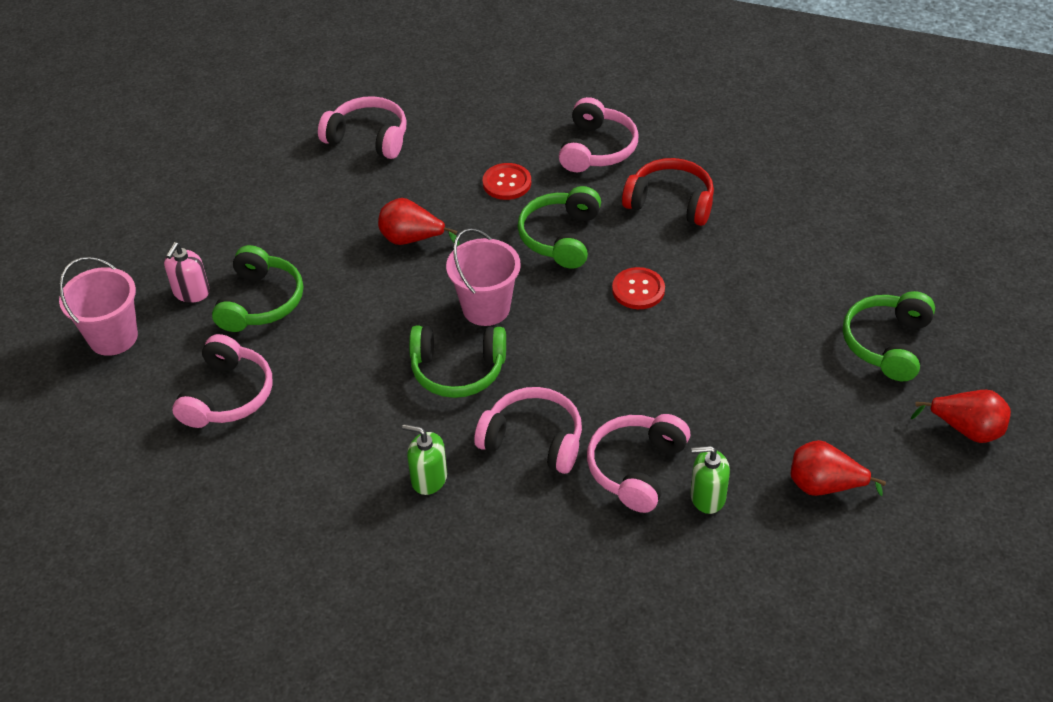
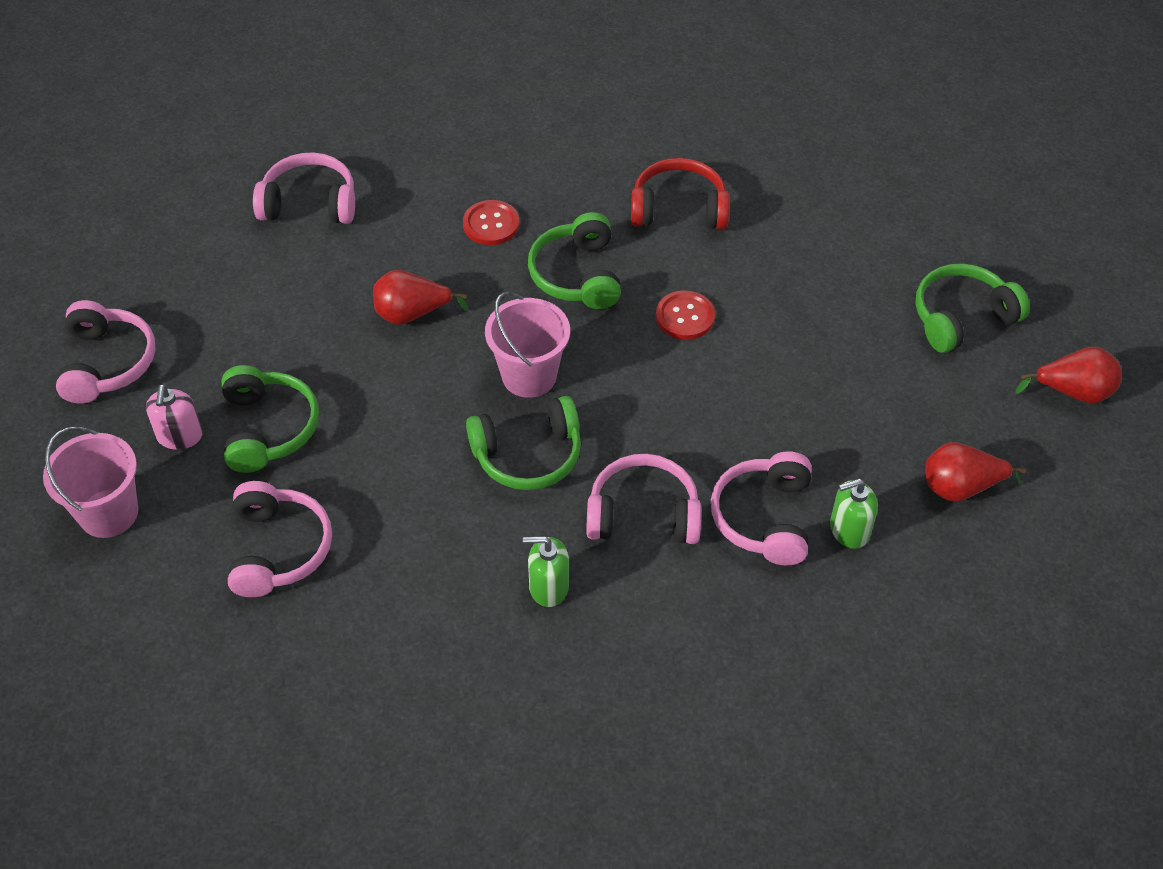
camera: 20 degrees left, 5 degrees up
(596, 149) = (573, 163): pink headphones -> pink headphones (107, 363)
(887, 344) = (962, 318): green headphones -> green headphones turned 60 degrees clockwise

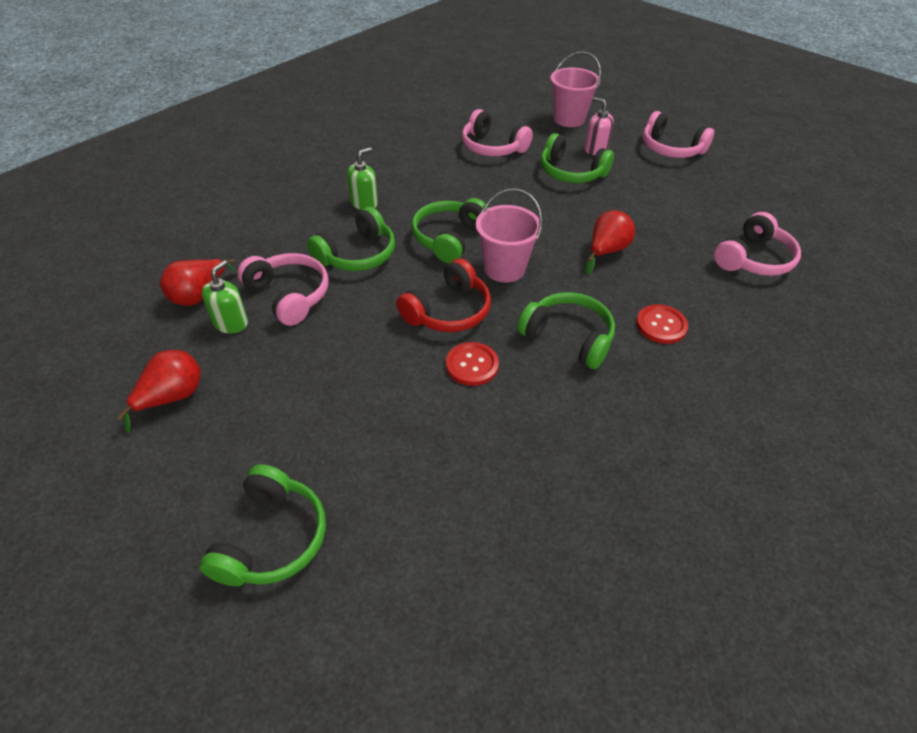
camera: 130 degrees right, 5 degrees down
(643, 514) = (357, 254): pink headphones -> green headphones
(678, 209) = (584, 438): red headphones -> red headphones (448, 311)
(1073, 392) = (119, 546): red pear -> red pear (199, 295)

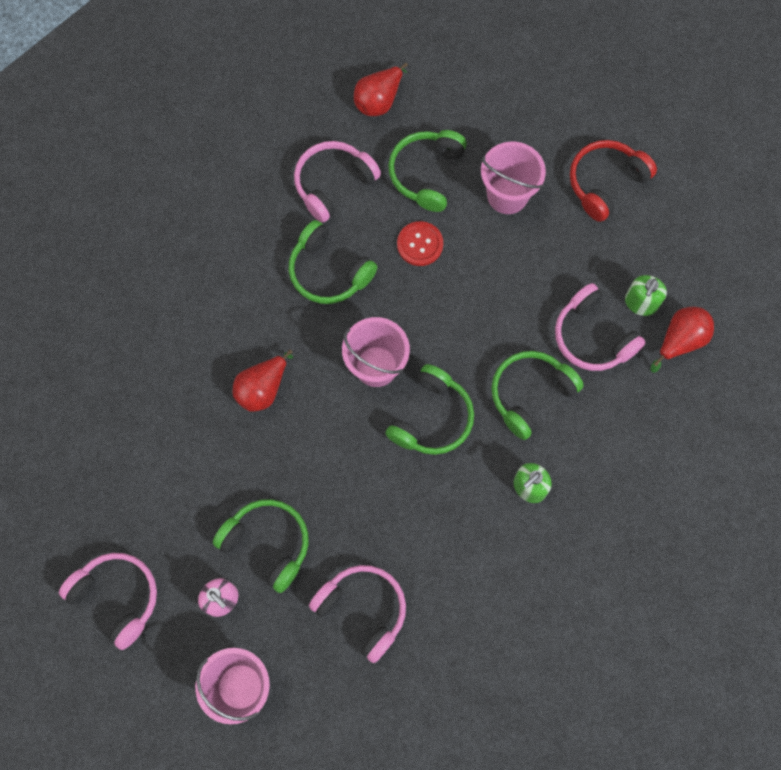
camera: 175 degrees left, 25 degrees up
(172, 397) = (668, 223): red pear -> red pear (379, 100)
(271, 538) = (566, 107): green headphones -> green headphones (427, 174)
(367, 419) = (507, 195): none -> pink bucket
(448, 311) = (437, 309): red headphones -> red headphones (606, 183)
(661, 325) = (238, 282): red button -> none
(753, 259) = (107, 370): pink headphones -> pink headphones (333, 184)

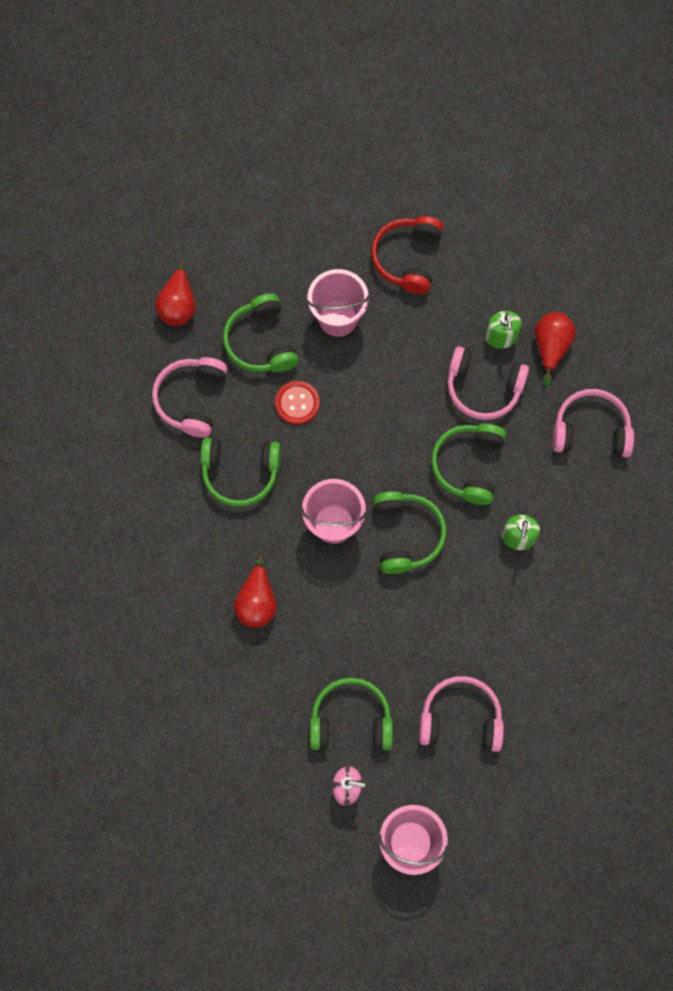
camera: 35 degrees left, 0 degrees up
(117, 598) = (263, 845): pink headphones -> pink headphones (590, 431)

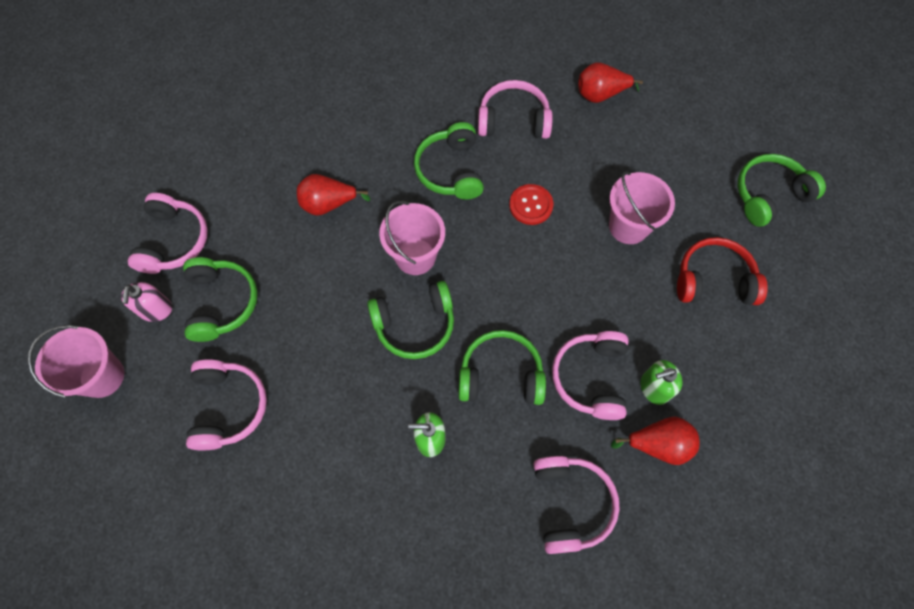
camera: 80 degrees right, 5 degrees down
(261, 342) = (584, 165): green headphones -> green headphones (769, 195)
(270, 768) = (173, 241): none -> pink headphones

